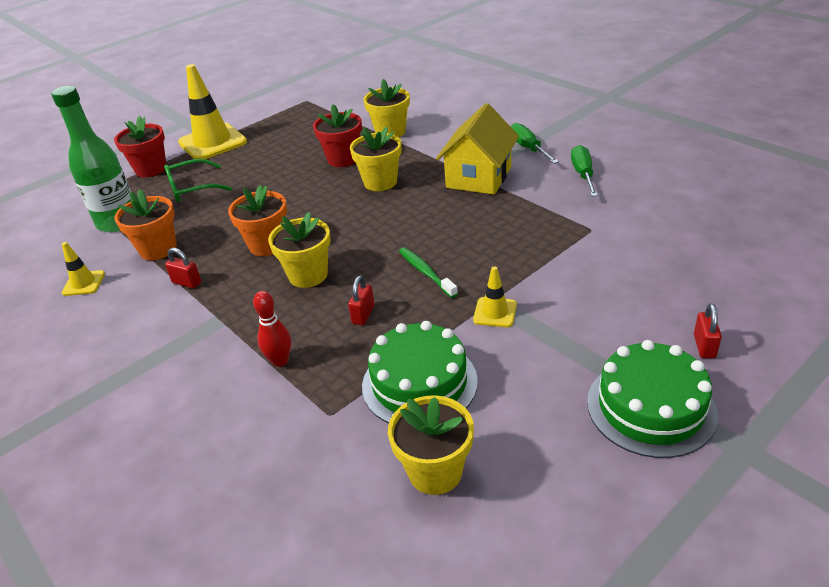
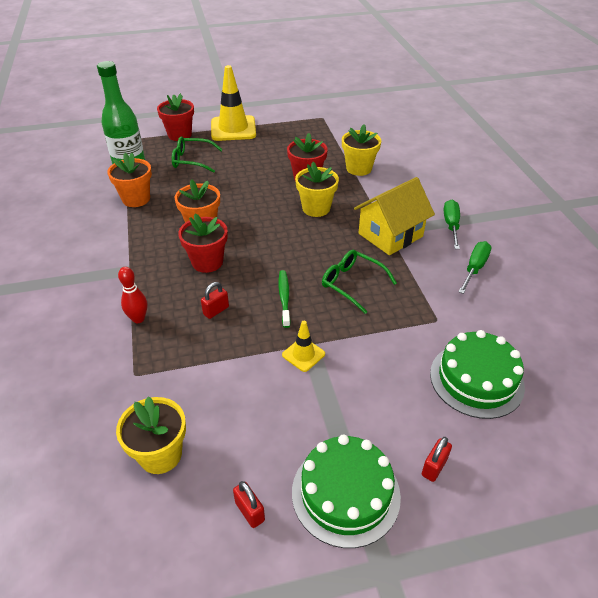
camera: 25 degrees right, 5 degrees up
(84, 283) = (77, 205): yellow traffic cone -> none
(187, 282) = (132, 232): red padlock -> red padlock (250, 511)
(308, 275) = (207, 262): yellow flower pot -> red flower pot
(419, 383) = (207, 382): green cake -> green cake (476, 379)
(483, 232) = (352, 284): none -> green glasses

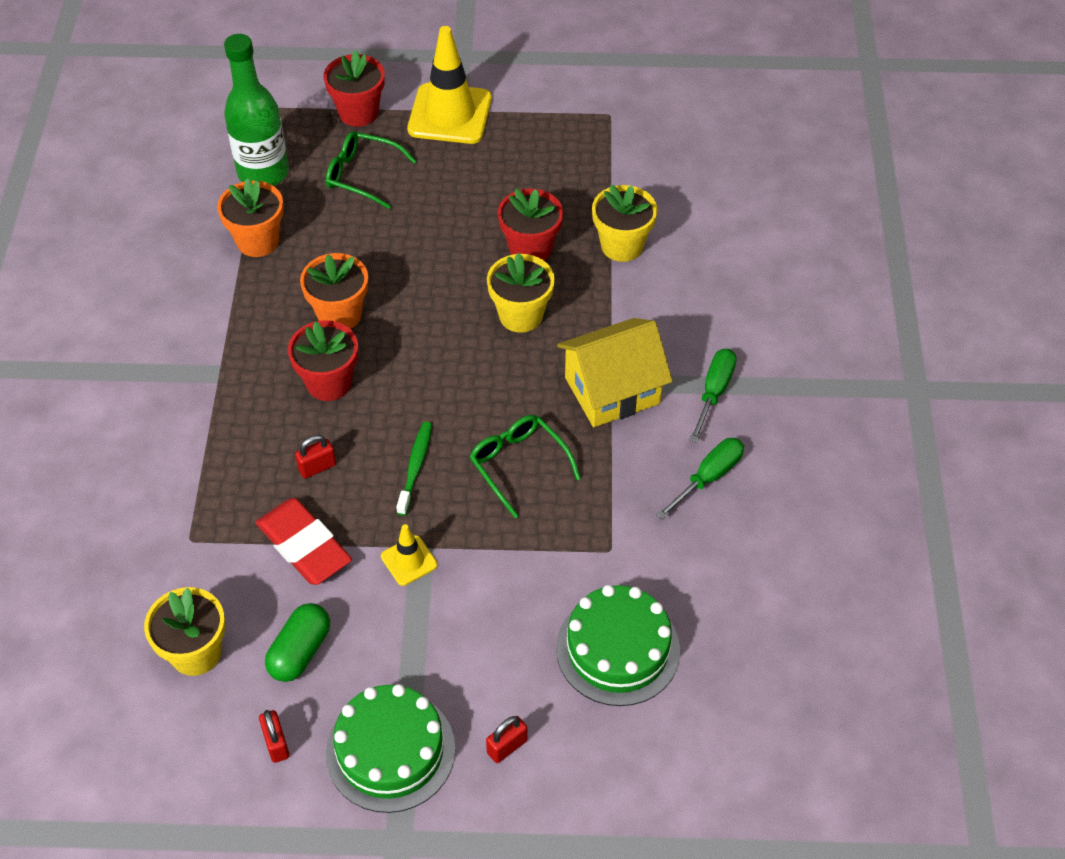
camera: 15 degrees right, 10 degrees up
(138, 319) = (213, 457): red bowling pin -> none
(223, 360) = (304, 545): none -> red eraser
(245, 434) = (300, 651): none -> green capsule

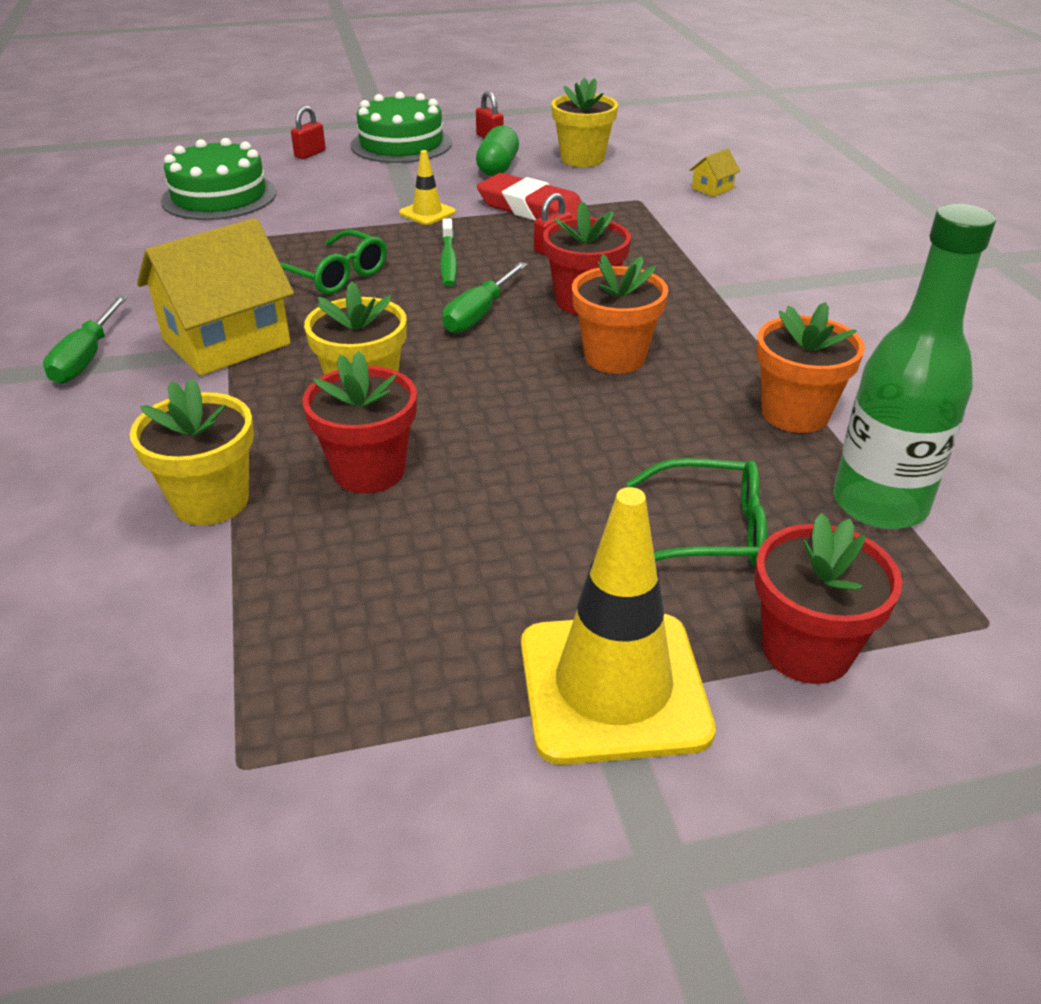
camera: 165 degrees right, 15 degrees down
(102, 546) = (712, 188): none -> yellow house
(709, 477) = (109, 294): green screwdriver -> green screwdriver (478, 315)

